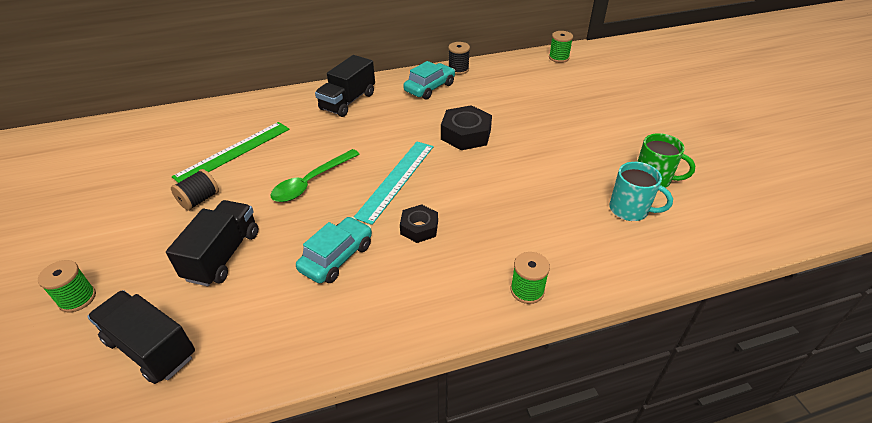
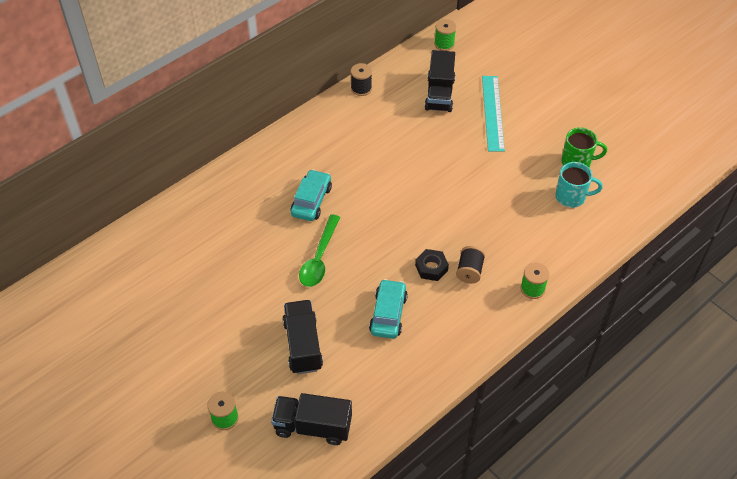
camera: 25 degrees left, 10 degrees up
(199, 200) = (241, 308): black spool -> black spool (469, 271)
(233, 152) = (227, 252): green ruler -> none
(348, 101) = (285, 162): black truck -> black truck (439, 94)
(396, 180) = (386, 231): turquoise ruler -> turquoise ruler (492, 113)
(430, 88) = (349, 121): turquoise car -> turquoise car (311, 201)
(466, 134) = (413, 165): black nut -> none

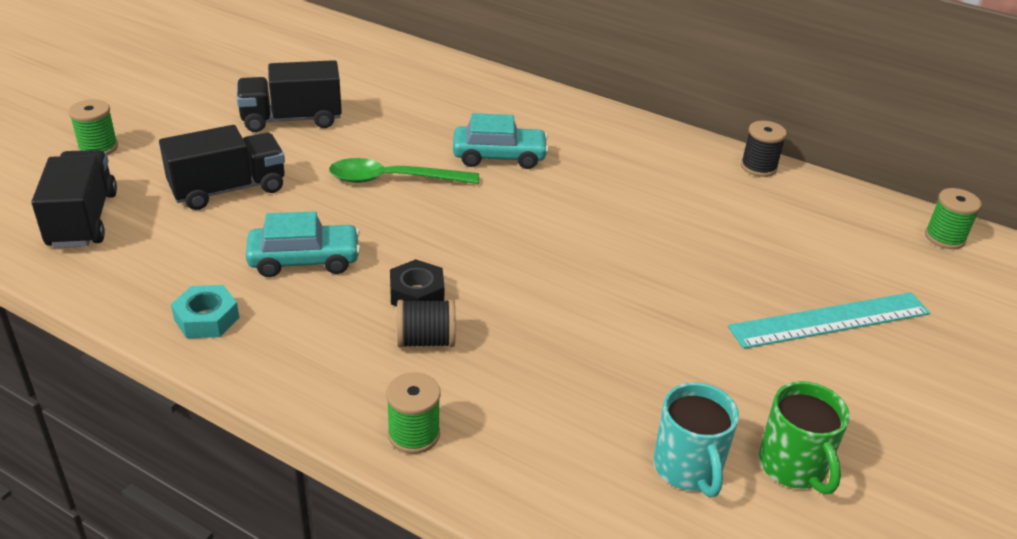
camera: 70 degrees right, 15 degrees down
(428, 365) = (206, 319): none -> turquoise nut
(439, 94) = (819, 248): black truck -> black truck (291, 119)

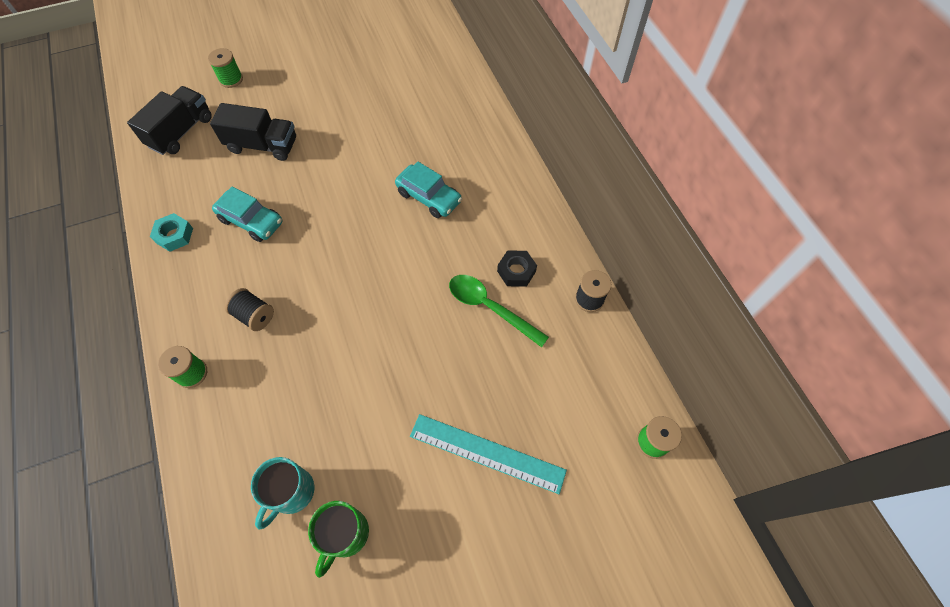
camera: 40 degrees right, 25 degrees up
(291, 119) = (343, 104): black truck -> none
(393, 179) = (351, 184): green spoon -> green spoon (490, 308)
(417, 293) = (281, 279): black nut -> black nut (516, 271)

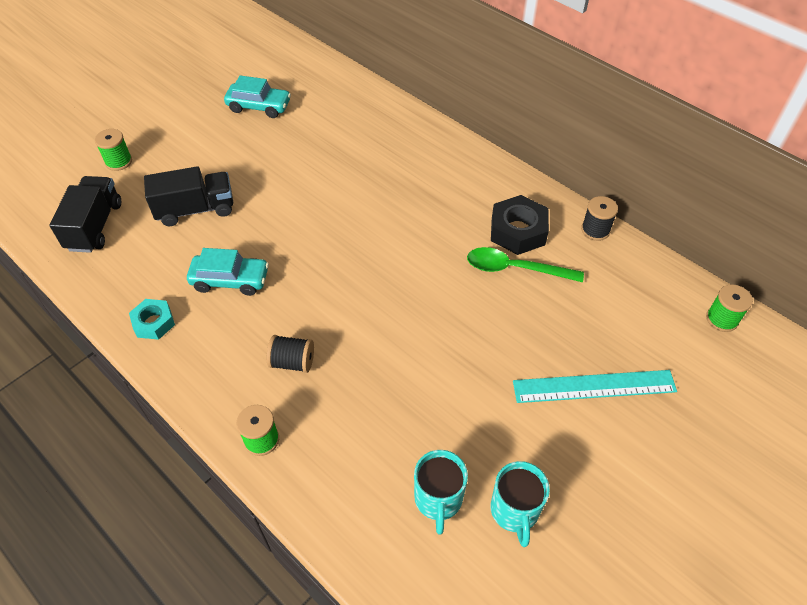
camera: 25 degrees left, 10 degrees down
(345, 534) = (514, 511): green mug -> turquoise mug
(429, 197) = (396, 199): turquoise car -> turquoise car (259, 106)
(516, 271) = (518, 231): black nut -> black nut, size x1.58

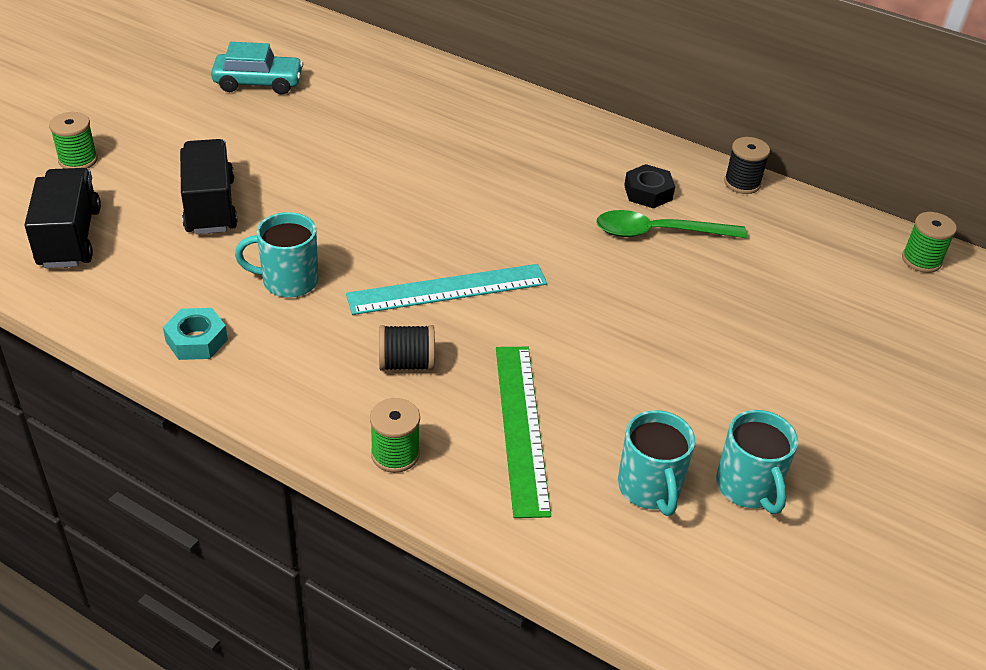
camera: 15 degrees left, 10 degrees down
(195, 210) = (210, 206): black truck -> black truck turned 75 degrees counterclockwise
(230, 280) = (288, 281): turquoise car -> turquoise mug
(359, 430) = (521, 427): none -> green ruler
(518, 231) = (648, 192): black nut -> black nut, size x0.63
(594, 386) = (797, 345): turquoise ruler -> turquoise ruler (447, 289)

